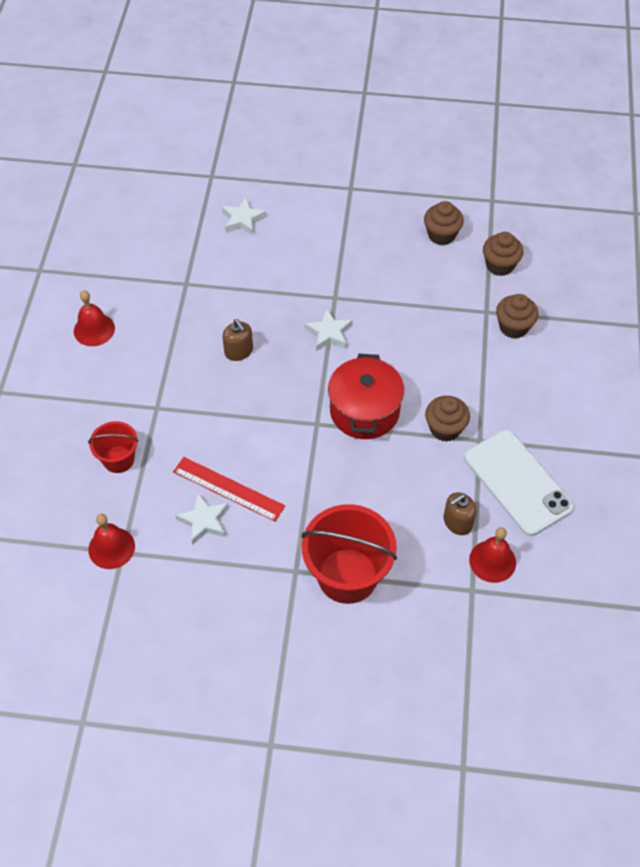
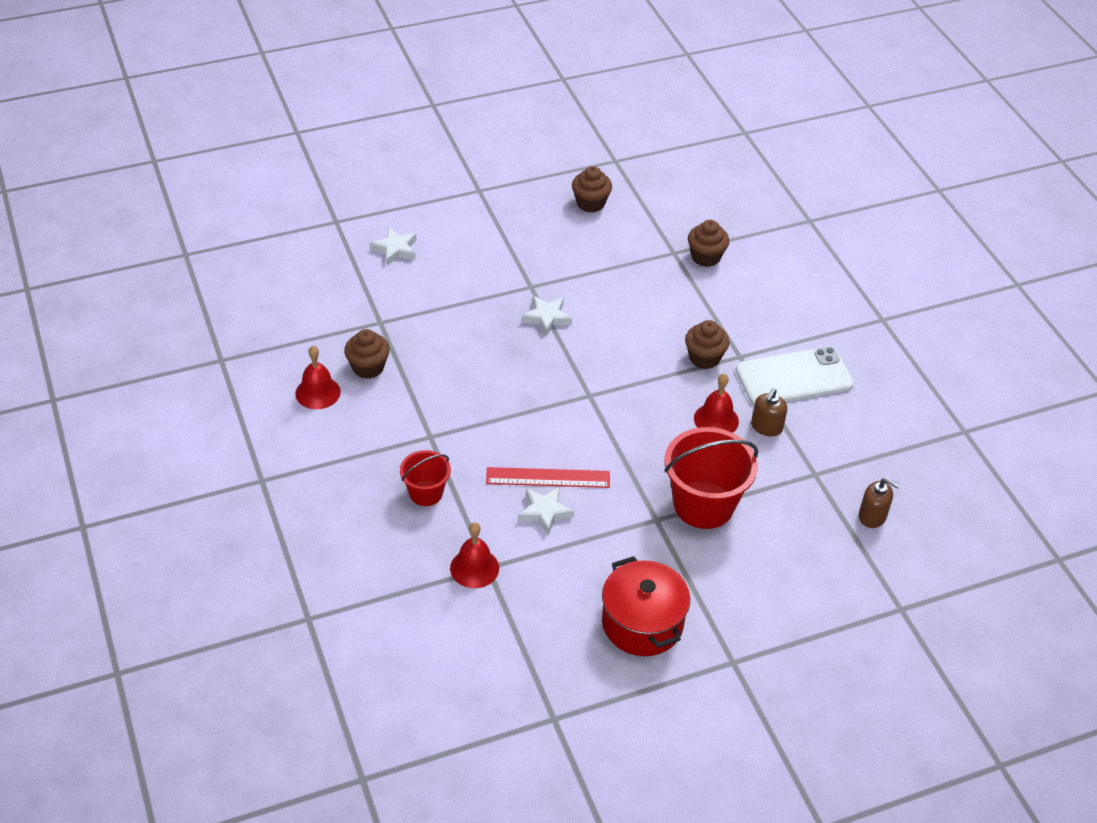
camera: 30 degrees left, 10 degrees down
(239, 351) = (474, 361): brown soap dispenser -> brown soap dispenser (872, 516)
(364, 411) = (624, 369): red pot -> red pot (642, 623)
(492, 561) = (816, 445): red bell -> red bell (716, 420)
(499, 265) = (659, 211): brown cupcake -> brown cupcake (368, 367)
(517, 482) = (794, 377): white phone -> white phone turned 45 degrees counterclockwise

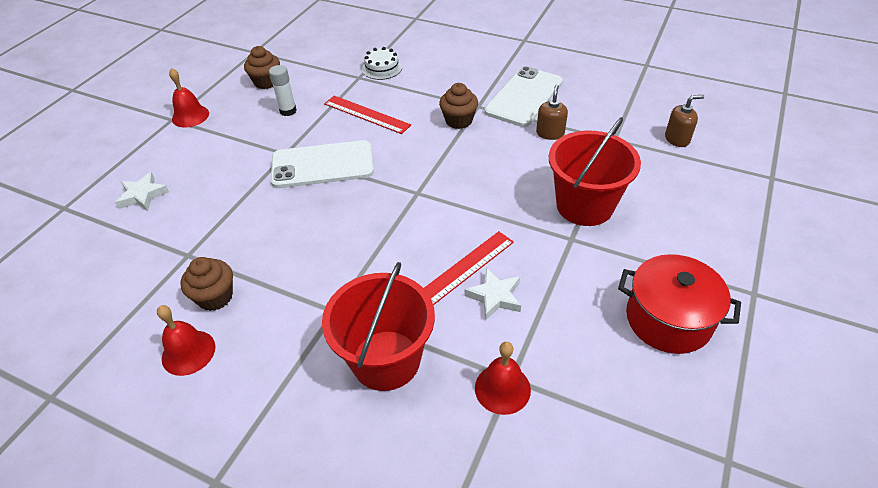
camera: 40 degrees left, 0 degrees up
(426, 493) = (386, 360): red bucket -> red bucket, size x1.81
(547, 318) = (322, 165): white star -> white phone
(576, 246) = (288, 111): none -> white glue stick
(635, 296) = (366, 114): none -> red ruler
(705, 257) = (382, 68): brown cupcake -> white cake
(716, 420) = (516, 150): red bell -> red bell (190, 116)
(766, 427) = (550, 133): brown soap dispenser -> brown soap dispenser turned 150 degrees counterclockwise

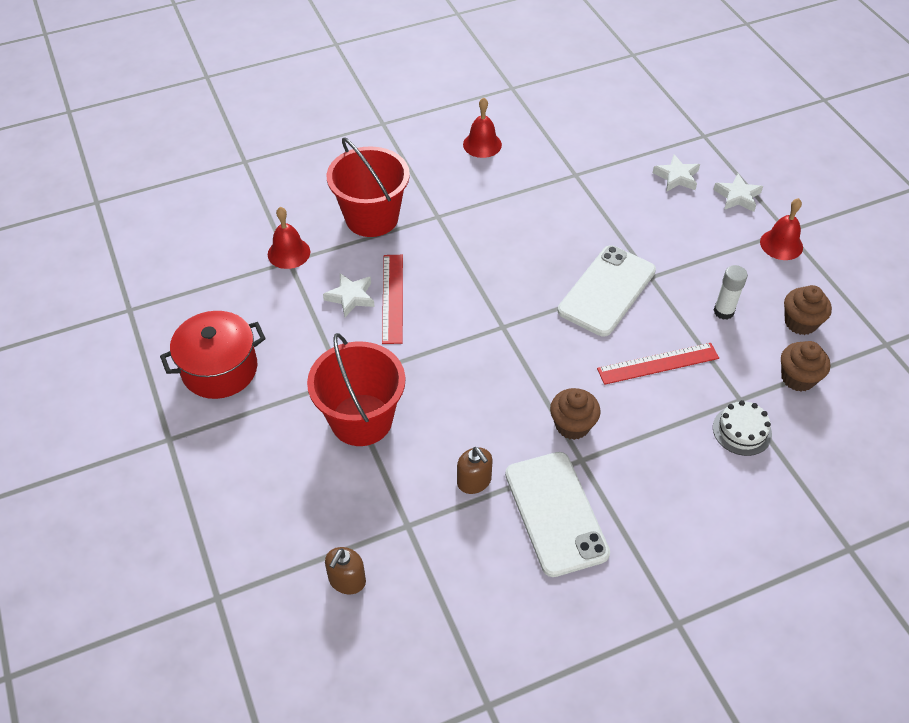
camera: 130 degrees right, 5 degrees up
(146, 155) = (737, 196): none -> white star
(215, 297) = (516, 171): brown cupcake -> brown cupcake (798, 378)

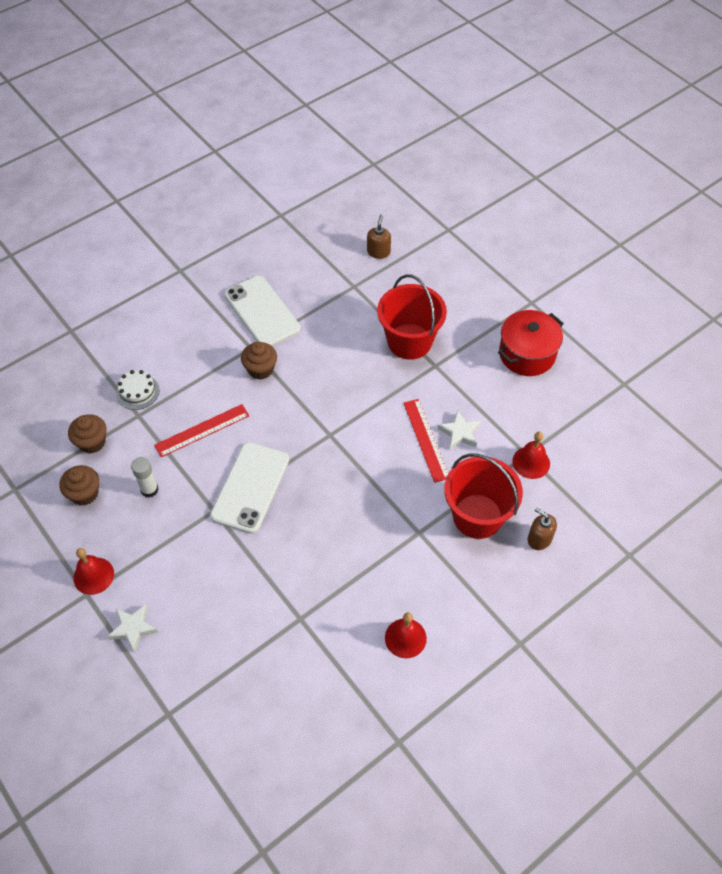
camera: 165 degrees right, 5 degrees up
(474, 481) = (319, 319): brown soap dispenser -> brown soap dispenser (539, 539)
(677, 177) = (196, 641): white star -> none

